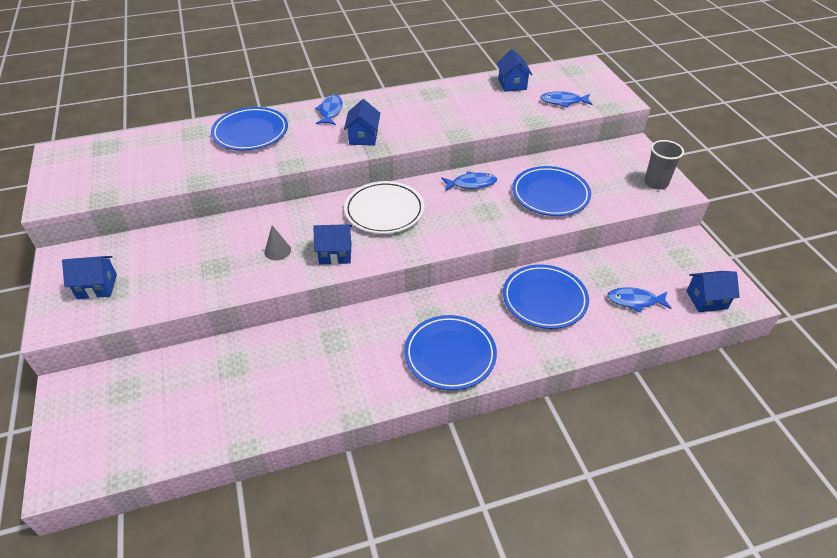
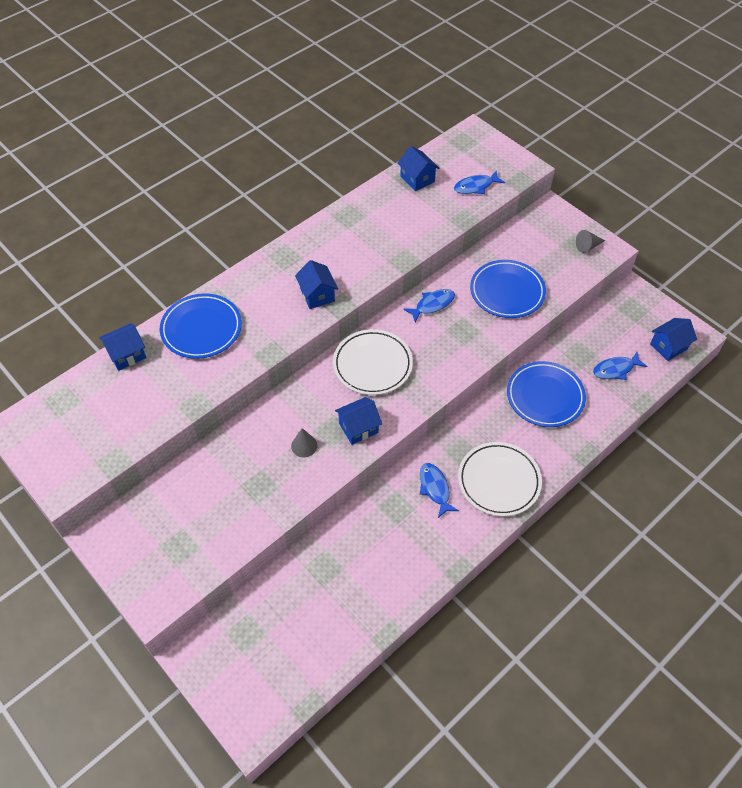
camera: 25 degrees left, 10 degrees up
(97, 286) = (162, 551): blue house -> blue house (127, 354)
(330, 111) = (263, 273): blue fish -> blue fish (435, 488)
(450, 355) = (499, 481): blue plate -> white plate
(656, 183) = (587, 246): grey cup -> grey cone

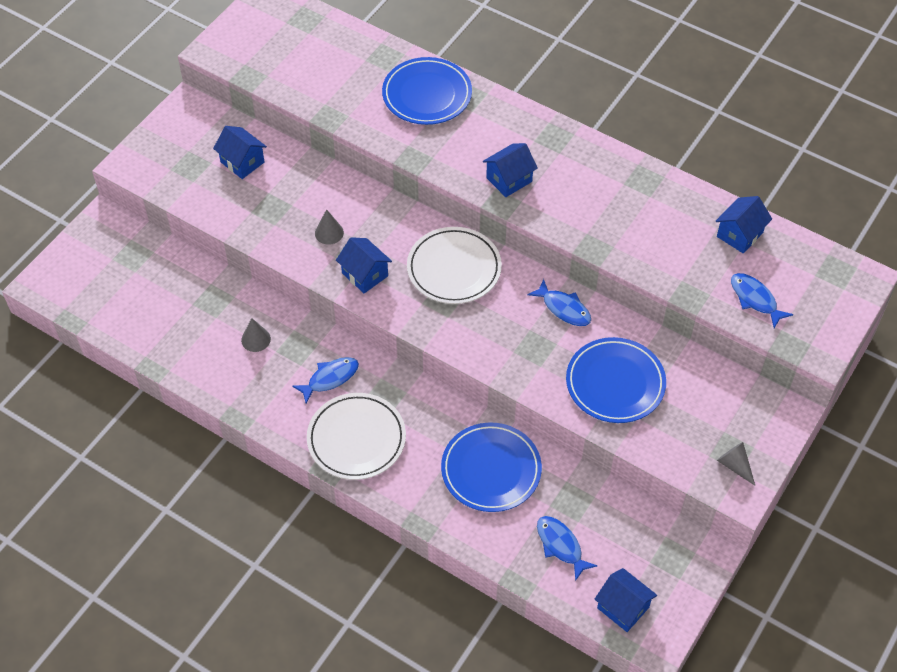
camera: 75 degrees right, 0 degrees up
(127, 354) = (374, 47): blue house -> blue house (242, 162)
(378, 539) = (256, 339): none -> grey cone

